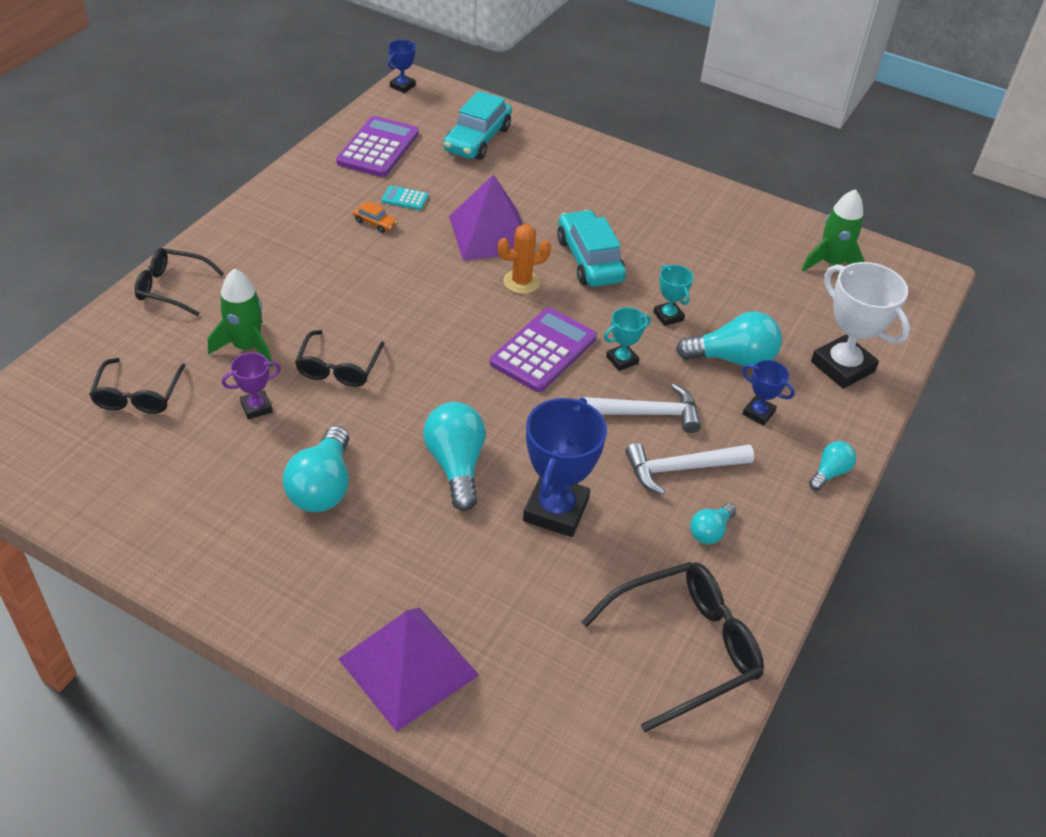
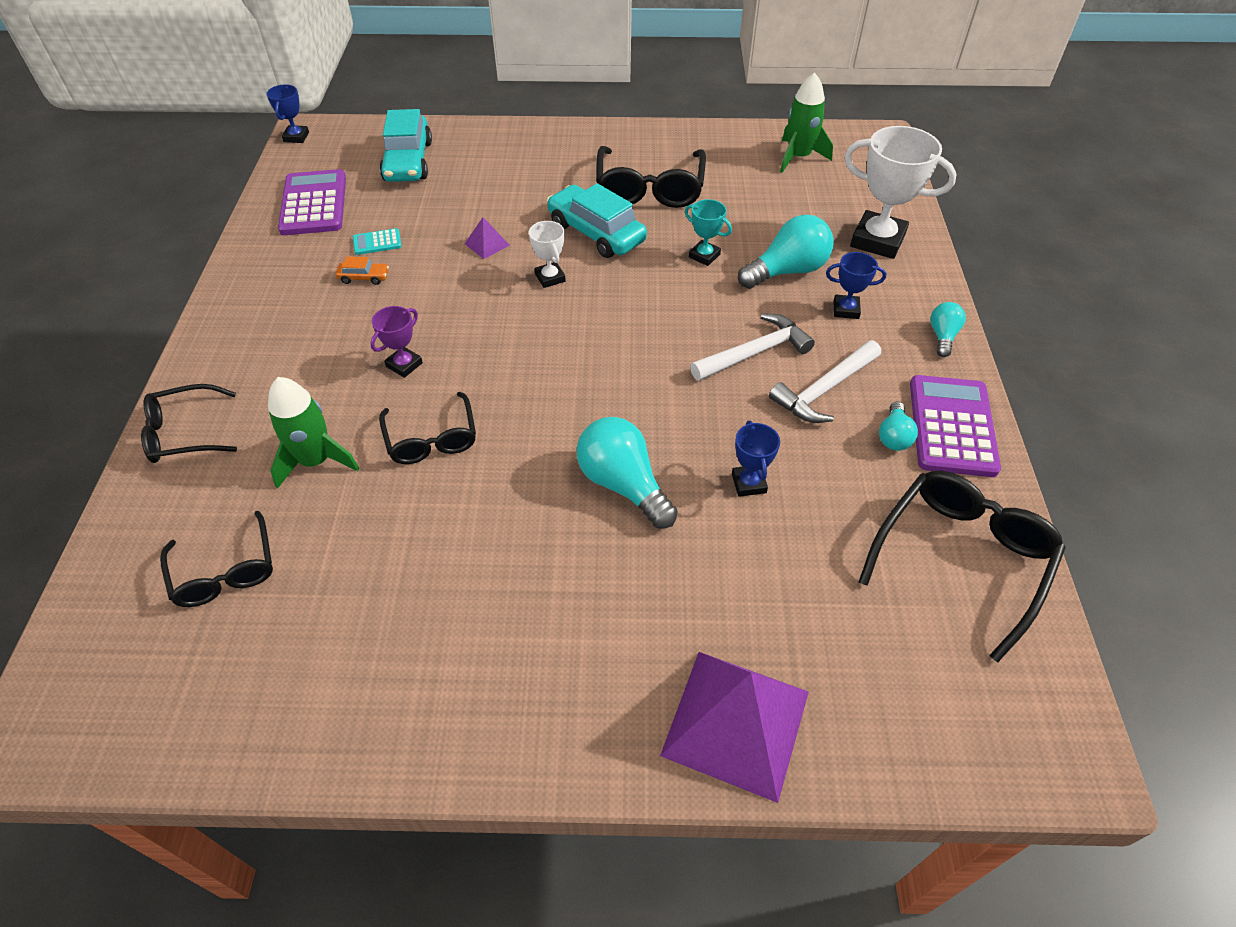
camera: 25 degrees left, 5 degrees up
(256, 407) = (373, 521): purple trophy -> purple trophy (404, 365)
(322, 487) = (506, 573): turquoise light bulb -> none
(491, 234) = (487, 244): purple pyramid -> purple pyramid, size x0.43
(521, 282) = (550, 278): orange cactus -> white trophy
(543, 350) = (619, 334): purple calculator -> purple calculator (951, 426)
(556, 510) = (749, 483): blue trophy -> blue trophy, size x0.51
(622, 360) = (696, 312): turquoise trophy -> none
(667, 239) = (650, 188): none -> black glasses

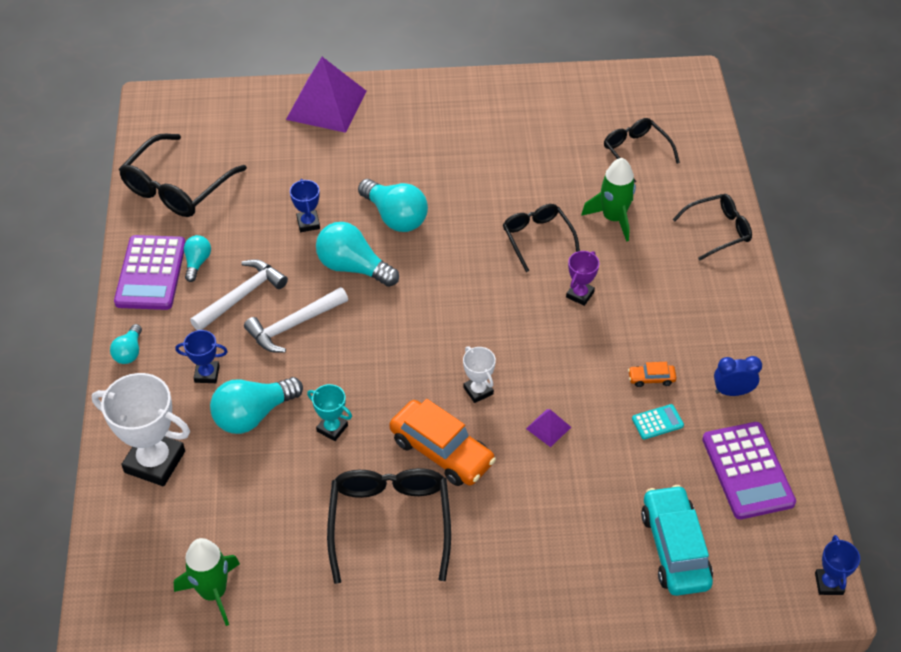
camera: 175 degrees right, 0 degrees up
(287, 262) = (732, 392): none -> blue clock
(596, 233) = (441, 451): turquoise car -> orange car
(683, 416) = (353, 267): none -> turquoise light bulb

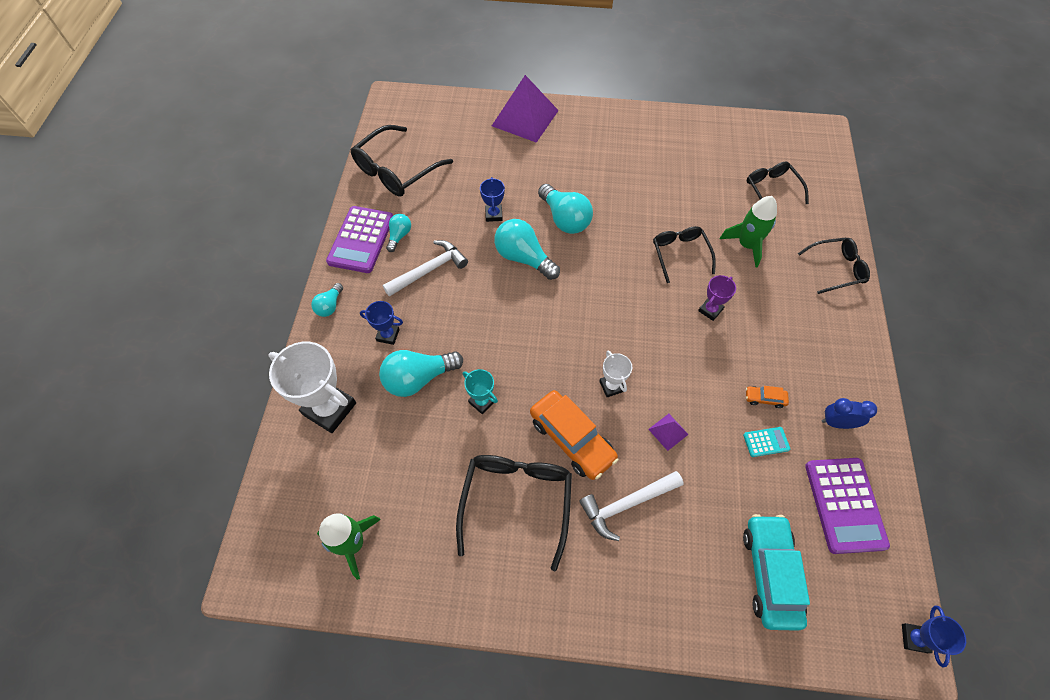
camera: 10 degrees right, 10 degrees up
(293, 325) = (466, 302): white hammer -> white hammer (627, 504)

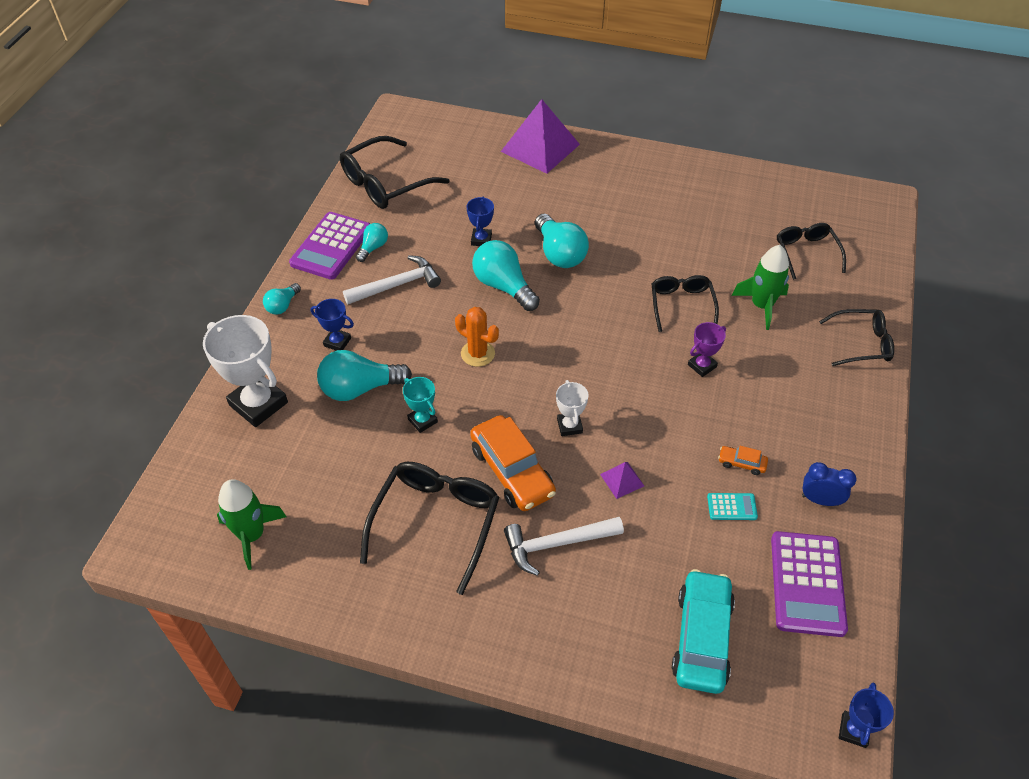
camera: 10 degrees right, 10 degrees down
(516, 327) = (478, 353): none -> orange cactus

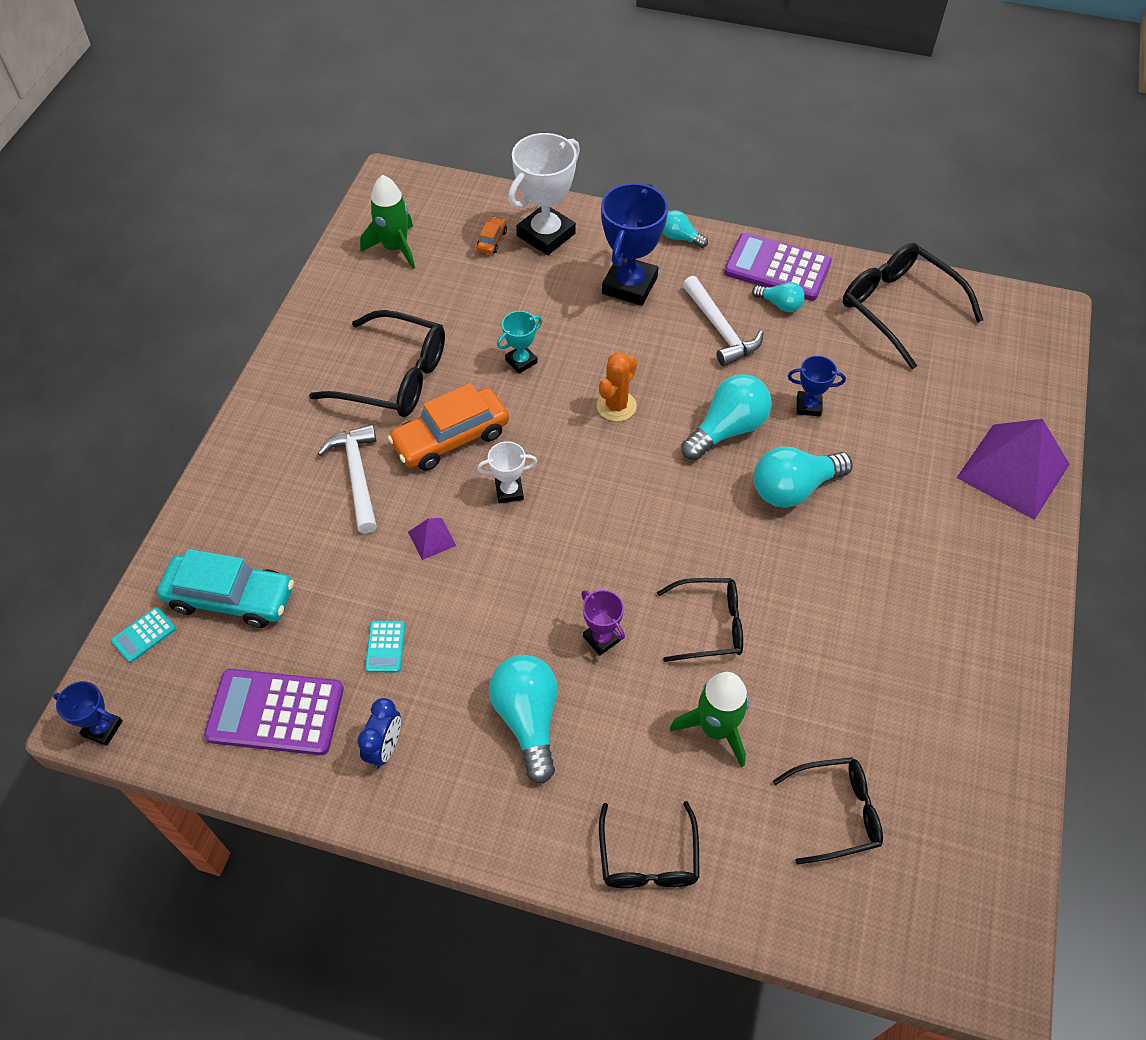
camera: 90 degrees right, 5 degrees up
(337, 342) = (629, 285): blue trophy -> blue trophy, size x1.96
(360, 388) = (565, 308): turquoise light bulb -> turquoise light bulb (528, 719)
(741, 463) = (446, 665): orange car -> orange car (492, 240)
(752, 712) = (144, 635): none -> turquoise calculator

